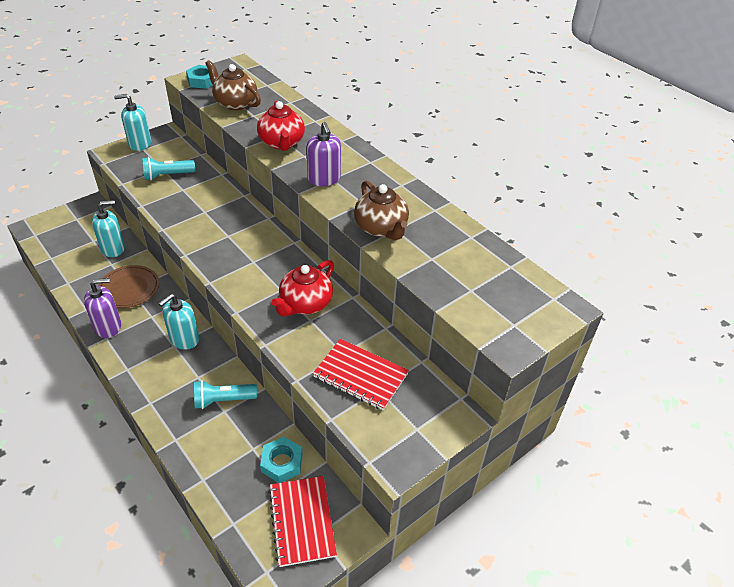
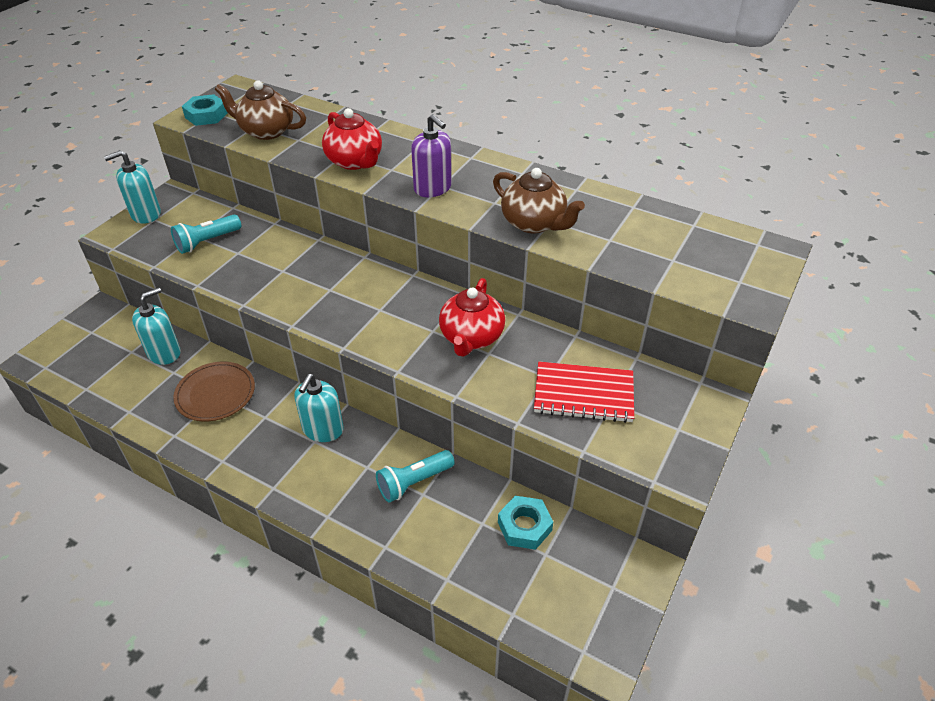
camera: 20 degrees left, 0 degrees up
(108, 326) = (217, 446): purple soap dispenser -> none
(302, 521) = (587, 580): red notebook -> none

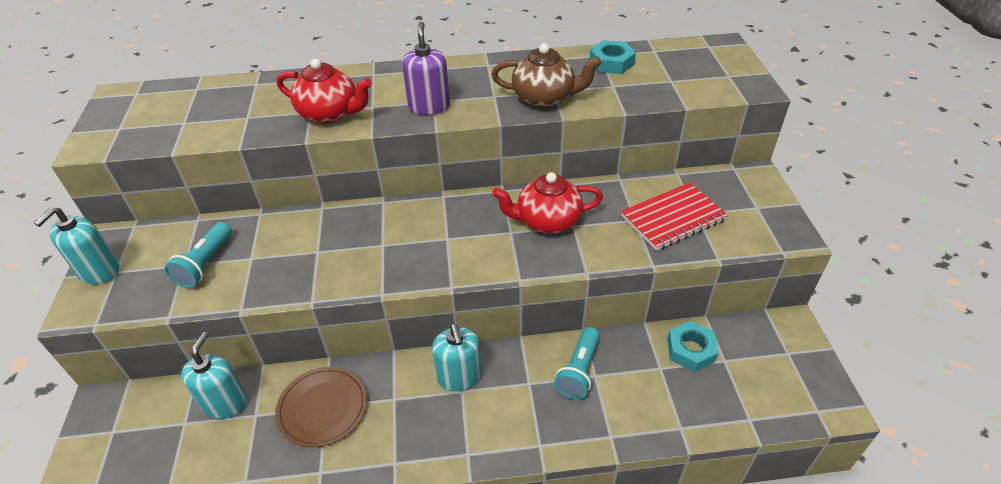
camera: 35 degrees left, 0 degrees up
(206, 115) = (113, 134): turquoise nut -> turquoise nut (611, 63)
(266, 131) = (202, 123): brown teapot -> none
(433, 188) = (429, 106): purple soap dispenser -> purple soap dispenser turned 105 degrees counterclockwise
(471, 337) = (547, 221): red teapot -> red teapot turned 105 degrees clockwise

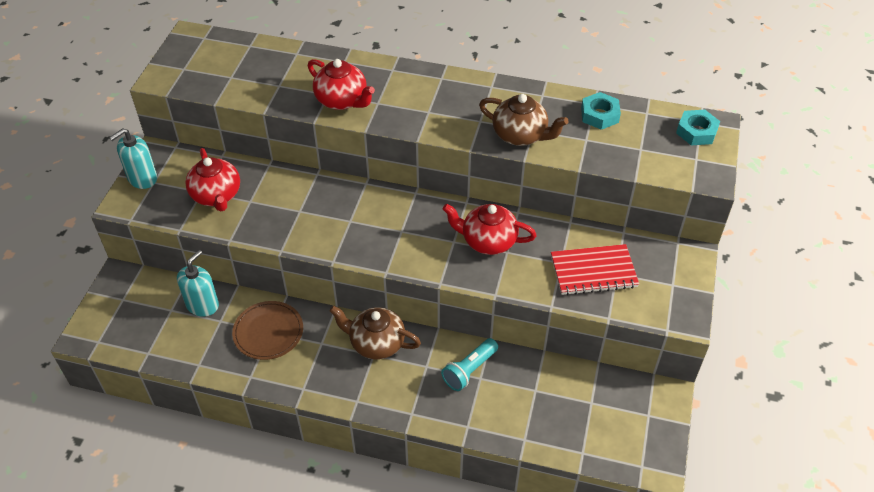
camera: 20 degrees right, 5 degrees up
(205, 264) = (216, 195): turquoise flashlight -> red teapot
(429, 106) = (422, 116): purple soap dispenser -> none
(459, 376) = (376, 343): turquoise soap dispenser -> brown teapot
(690, 350) = (568, 385): turquoise nut -> turquoise nut (696, 131)

